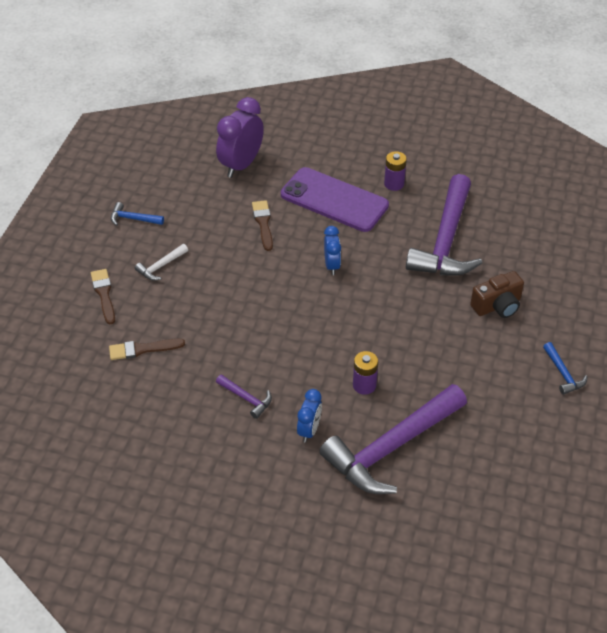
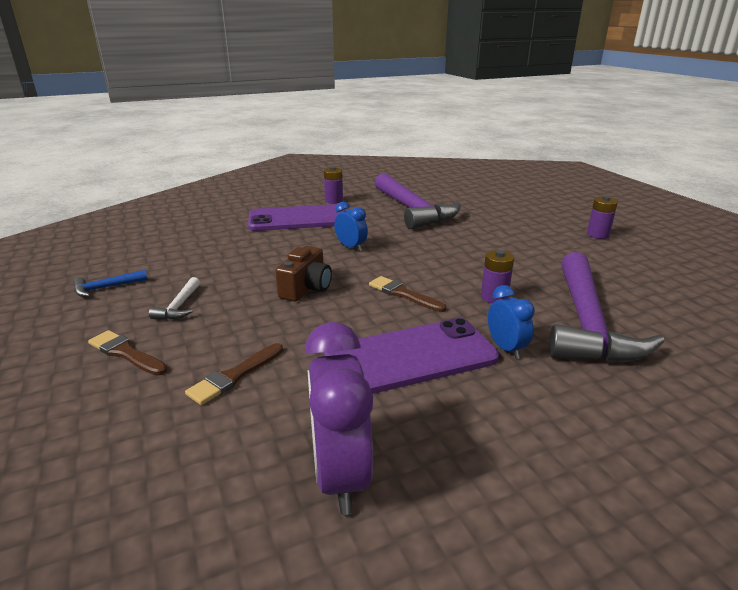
camera: 40 degrees left, 20 degrees down
(241, 165) = (190, 226): purple clock -> purple clock (340, 475)
(246, 398) = (410, 357): purple hammer -> purple phone
(263, 223) = (255, 247): brown brush -> brown brush (403, 294)
(497, 306) = (500, 223): brown camera -> brown camera (306, 288)
(563, 373) = (597, 235): blue hammer -> purple battery

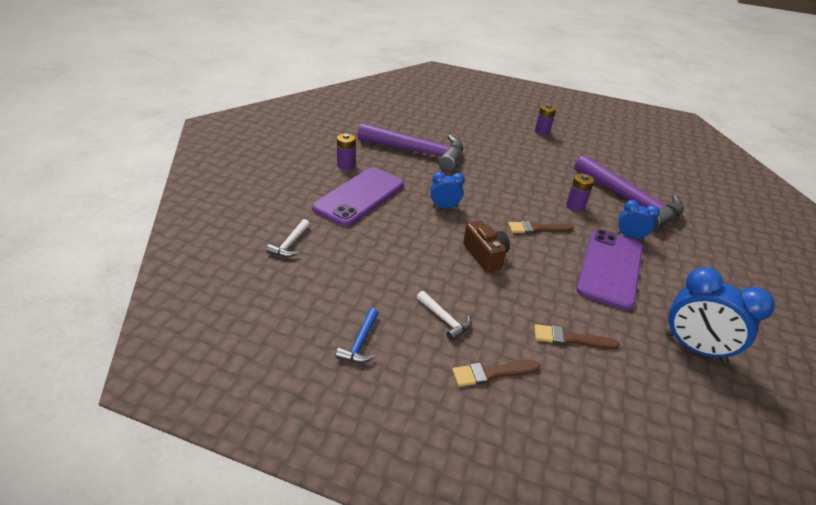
camera: 50 degrees left, 10 degrees up
(196, 225) = (290, 244): none -> white hammer
(234, 376) = (570, 339): brown brush -> brown brush turned 105 degrees clockwise
(340, 475) = (694, 348): purple clock -> blue clock

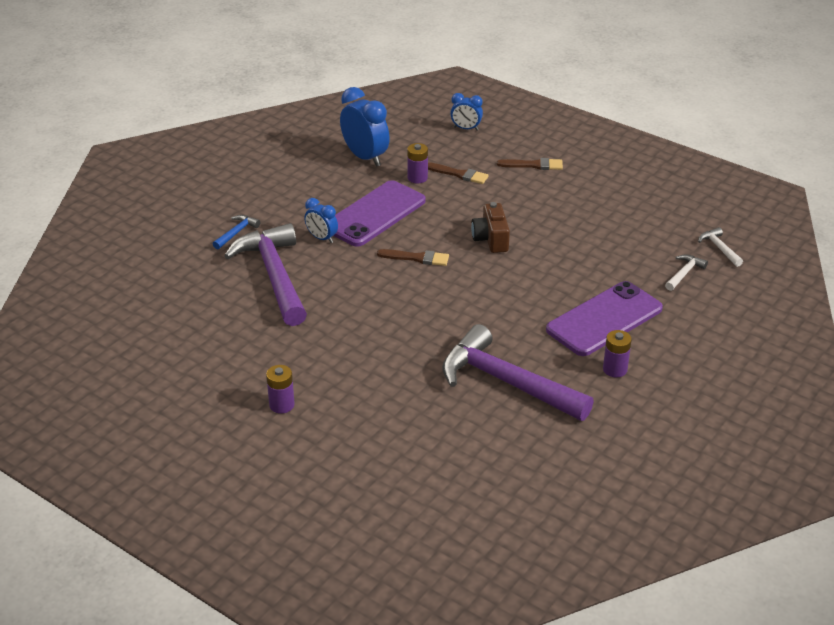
camera: 160 degrees left, 0 degrees up
(360, 342) = (626, 193): blue hammer -> blue hammer (236, 233)
(444, 207) = (507, 295): blue clock -> blue clock (466, 128)
(444, 319) = (554, 198): white hammer -> white hammer (719, 248)
(575, 206) = (349, 278): purple battery -> purple battery (417, 178)

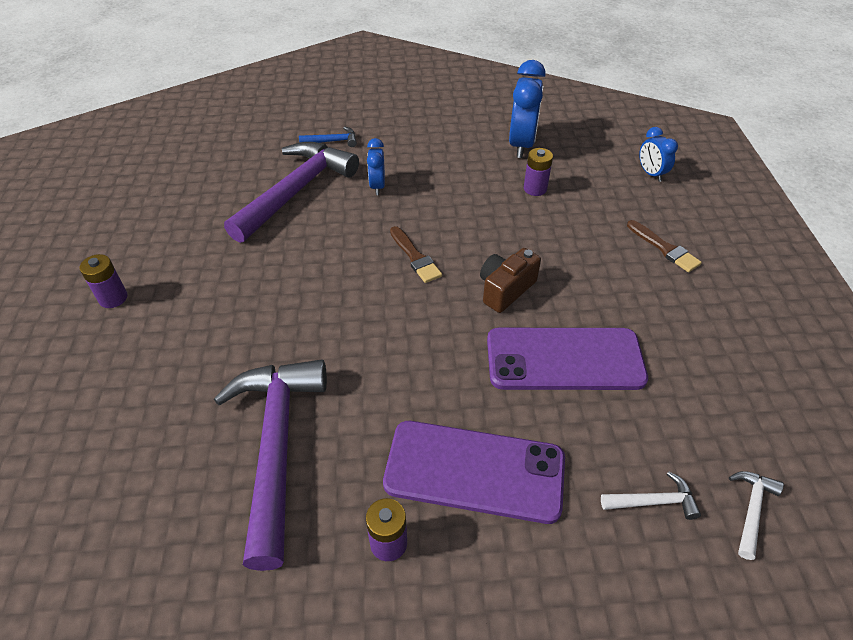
camera: 50 degrees right, 10 degrees up
(375, 214) = (449, 195): purple phone -> purple phone (564, 359)
(459, 174) = (577, 209): brown brush -> none

